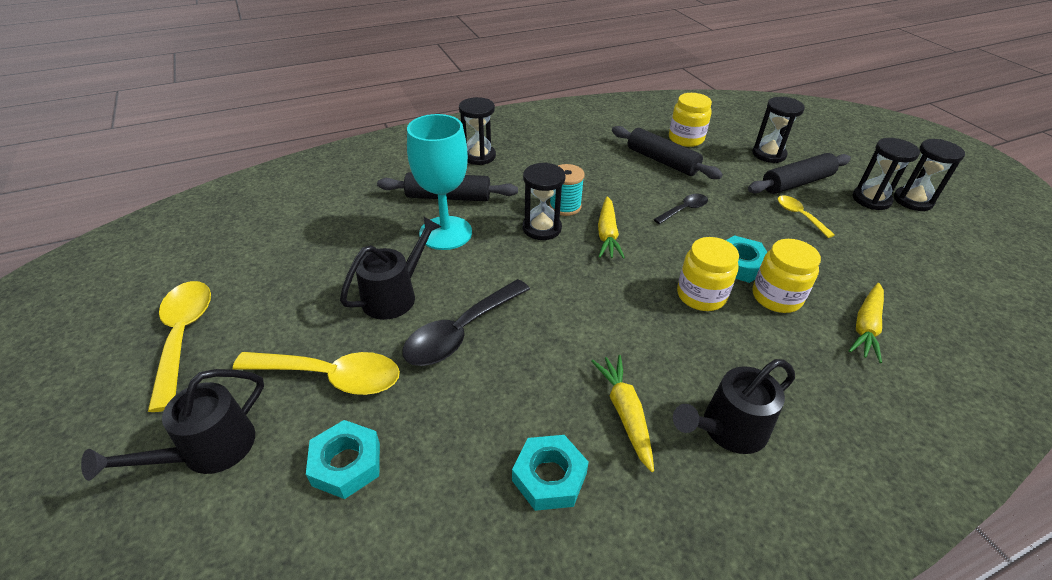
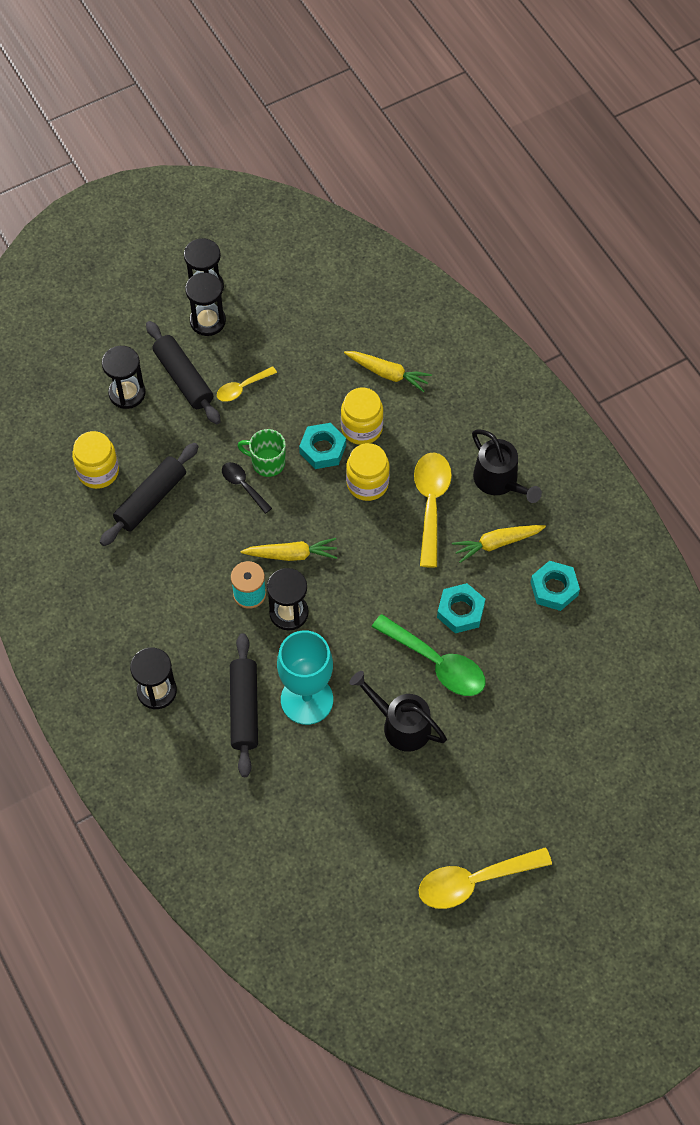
camera: 95 degrees left, 20 degrees up
(208, 451) = (573, 809): black watering can -> none
(331, 376) = (496, 748): yellow spoon -> yellow spoon (431, 503)
(346, 464) = (566, 714): turquoise nut -> turquoise nut (460, 611)
(461, 332) = (437, 663): black spoon -> green spoon
(713, 226) = (267, 463): none -> green mug

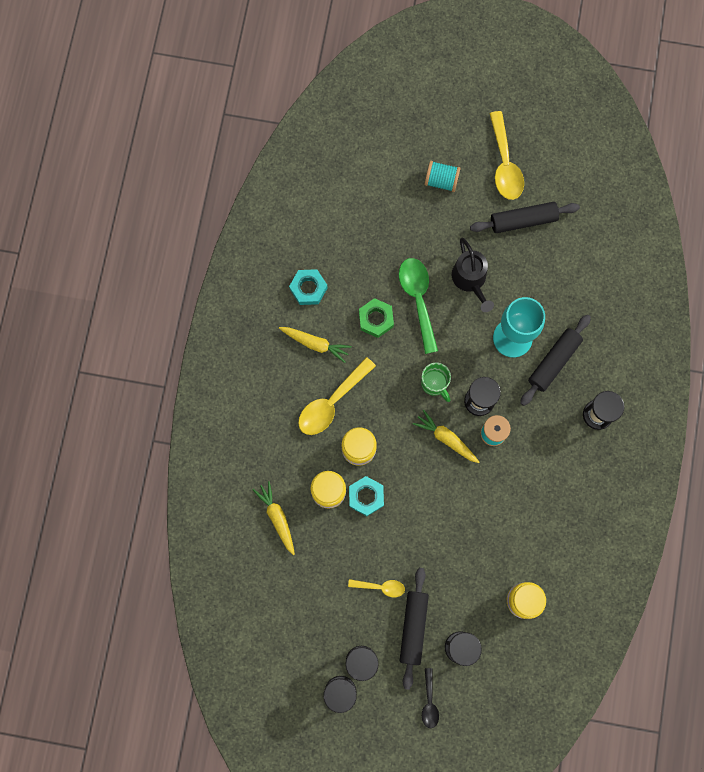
camera: 140 degrees left, 15 degrees up
(151, 499) = (504, 550): black rolling pin -> black rolling pin (523, 220)
(243, 485) = (438, 512): black spoon -> black spoon (429, 702)
(267, 463) = (409, 516): green mug -> green mug (434, 383)
(460, 611) = (376, 319): turquoise nut -> green nut
(474, 881) = (504, 164): yellow spoon -> yellow spoon turned 60 degrees clockwise
(499, 481) = (276, 383): black watering can -> none
(525, 806) = (441, 181): none -> turquoise spool

